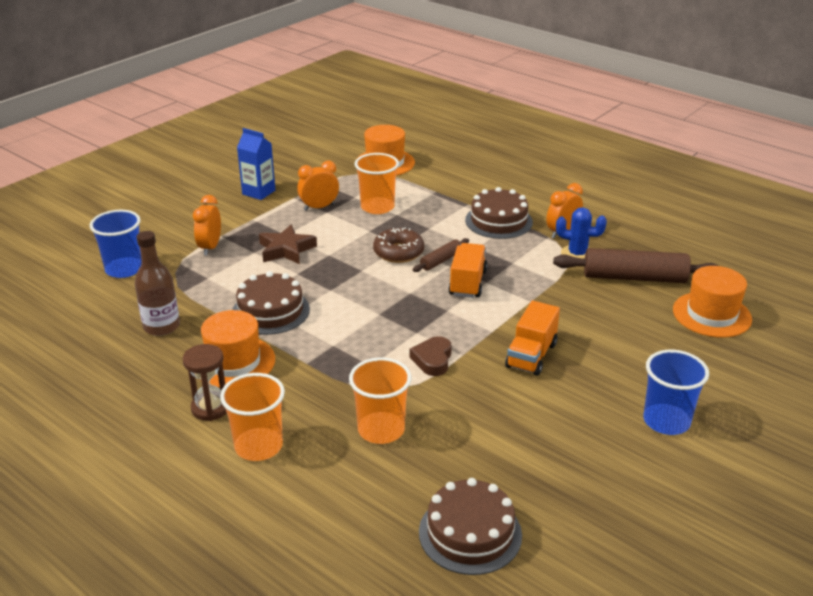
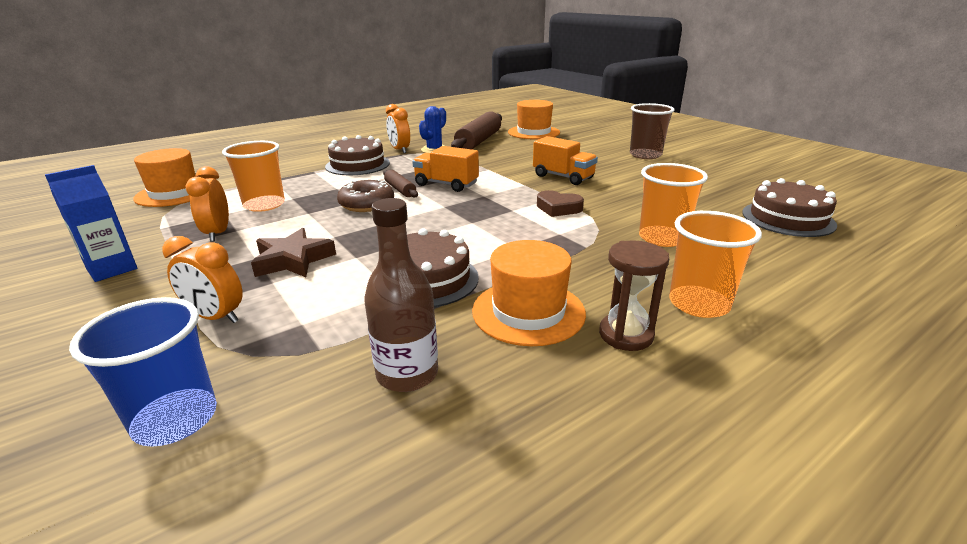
camera: 75 degrees left, 5 degrees down
(666, 421) = (645, 155): blue cup -> brown cup

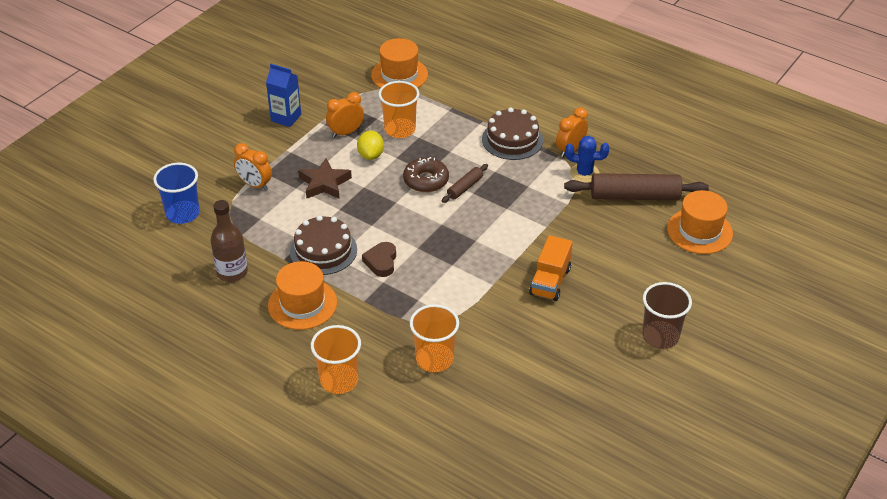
camera: 70 degrees right, 15 degrees up
(216, 317) = (255, 185): orange clock -> orange clock turned 60 degrees counterclockwise
(283, 225) = (371, 155): none -> yellow lemon
(446, 184) = (490, 210): orange truck -> none
(558, 208) = (468, 291): brown heart -> brown heart (381, 262)
(626, 335) = (292, 348): brown hourglass -> none
(787, 218) = (513, 442): brown cake -> none

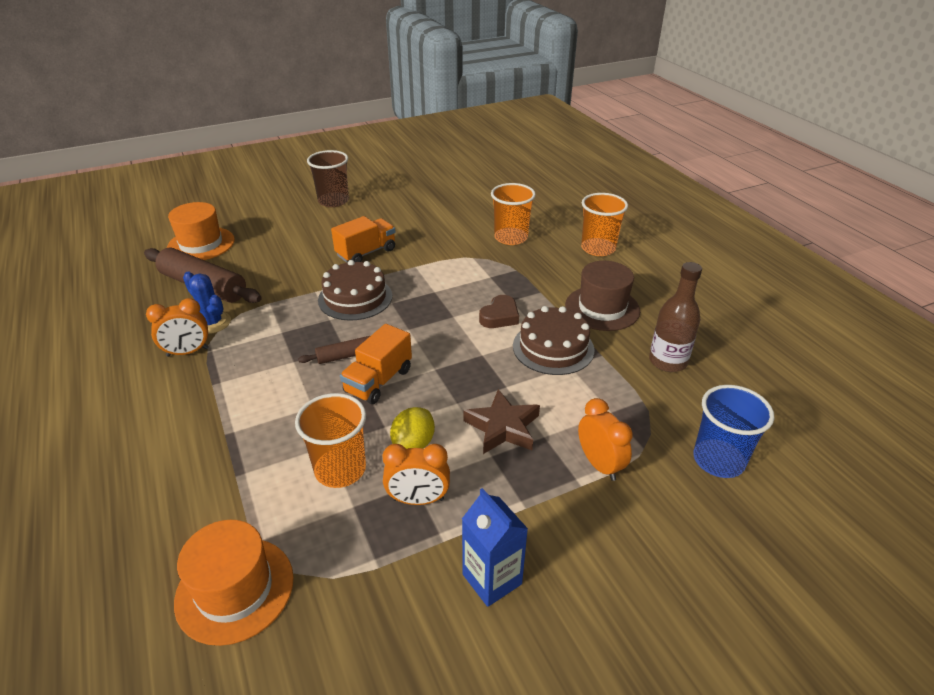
camera: 150 degrees left, 5 degrees down
(302, 304) = (602, 308): orange hat -> brown hat
(426, 180) = (378, 381): brown donut -> orange truck
(512, 140) = (227, 391): brown cake -> brown cake (355, 298)

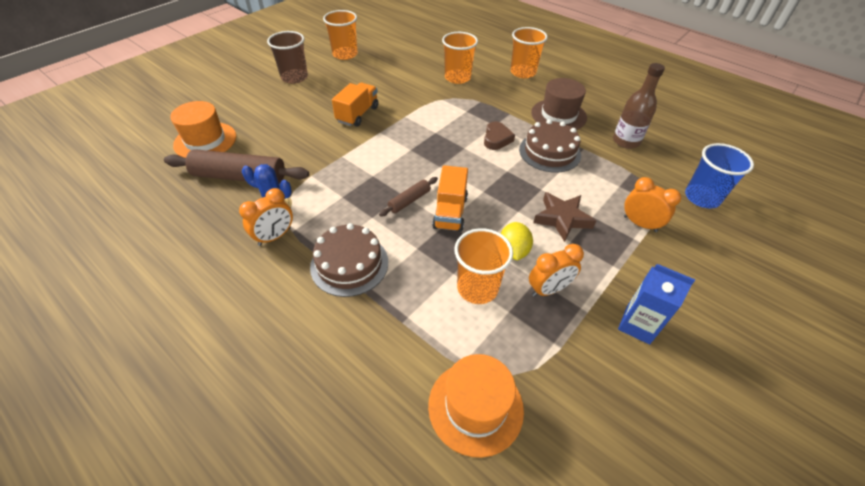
camera: 25 degrees left, 10 degrees up
(355, 298) = (379, 153): brown cake -> brown cake (349, 264)
(405, 187) = (345, 54): none -> orange cup

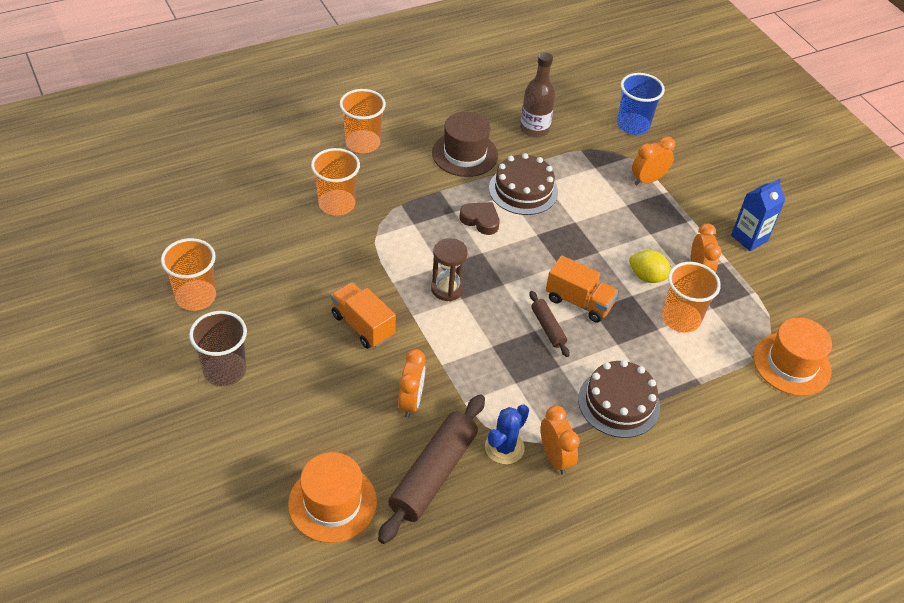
camera: 70 degrees left, 0 degrees up
(300, 151) = (411, 402): none -> orange clock
(415, 140) = (447, 289): none -> brown hourglass
(562, 219) = (621, 226): brown star -> none

